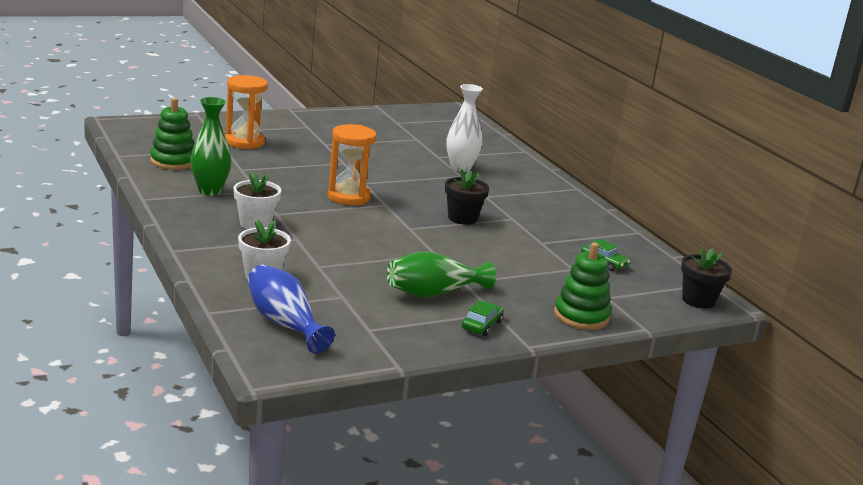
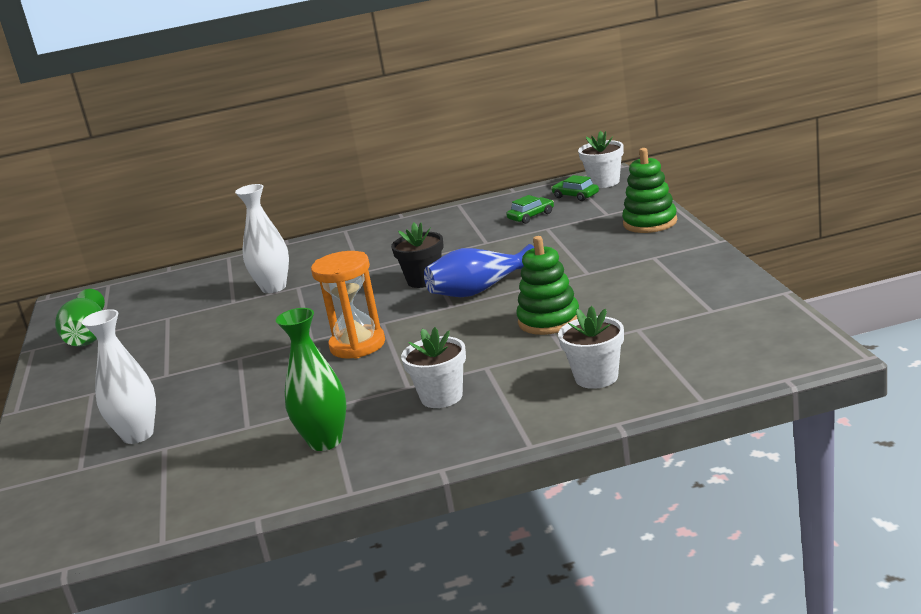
camera: 70 degrees left, 0 degrees up
(173, 161) = (203, 486): green stacking toy -> green stacking toy (549, 320)
(244, 142) = (138, 435): orange hourglass -> white vase
(284, 323) = (714, 354): blue vase -> blue vase (479, 290)
(433, 293) = (618, 285): green vase -> green vase (88, 337)
(482, 325) = (682, 261): green car -> green car (575, 196)
(698, 300) = (604, 182): black flower pot -> white flower pot

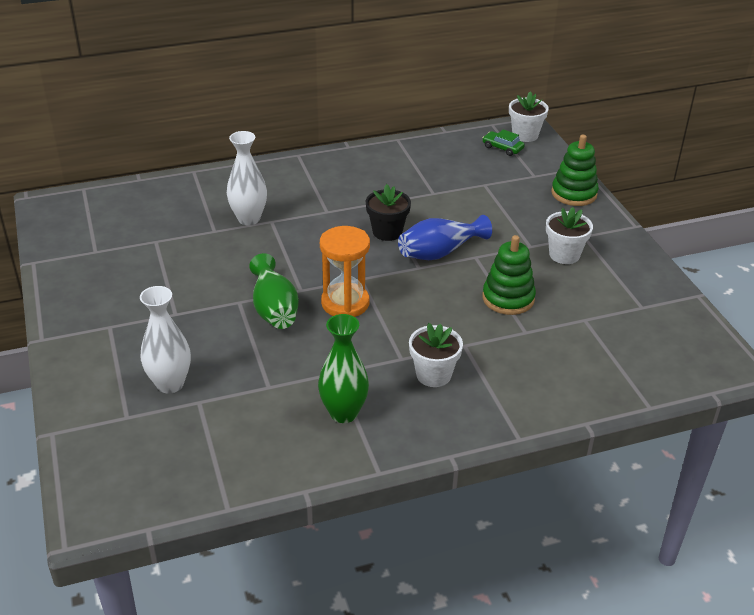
camera: 10 degrees left, 15 degrees up
(88, 337) = (84, 255): green vase -> green vase (274, 309)
(531, 216) = (467, 167): green car -> none
(596, 377) = (560, 370): white flower pot -> white flower pot (564, 255)

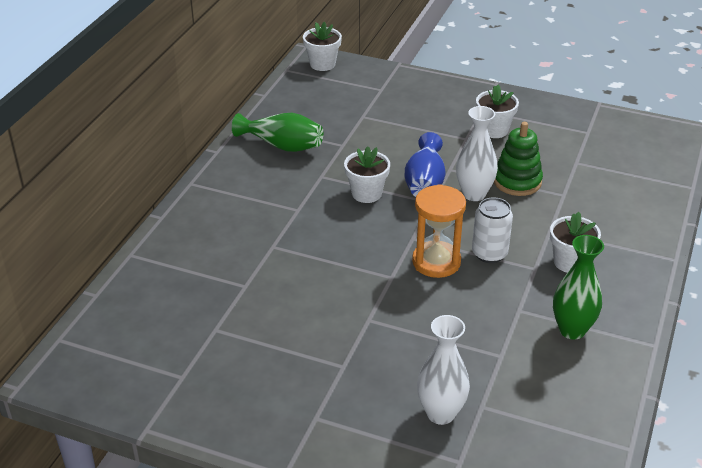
camera: 50 degrees left, 0 degrees up
(249, 219) = (253, 257): white vase -> white vase (474, 194)
(274, 309) = (401, 304): green vase -> green vase (282, 145)
(387, 232) = (366, 193): black flower pot -> white flower pot
(389, 325) = (489, 253): none -> white can
(502, 148) = (325, 82): green car -> none
(574, 193) = (426, 86): green stacking toy -> none

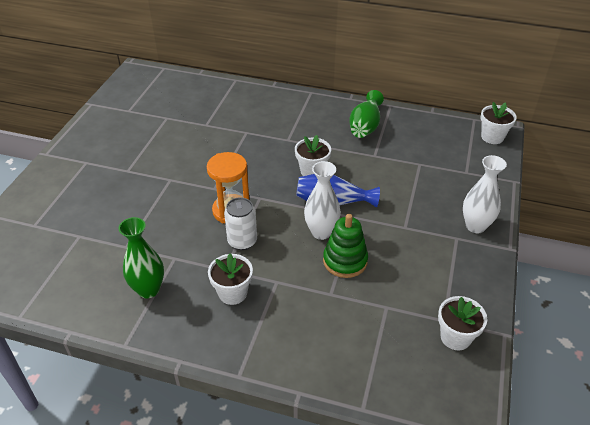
camera: 85 degrees right, 5 degrees up
(440, 413) = (77, 216): white vase -> white vase (475, 226)
(494, 130) = (424, 246): white flower pot -> white flower pot (455, 337)

